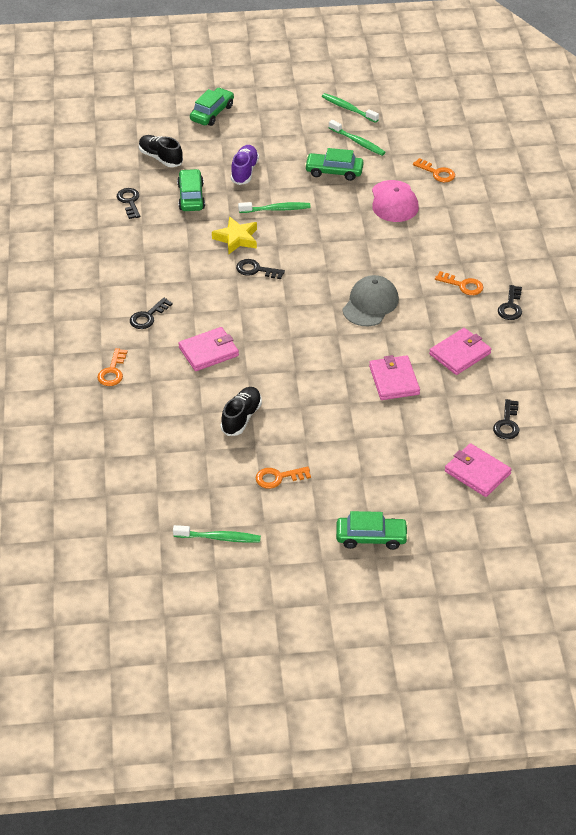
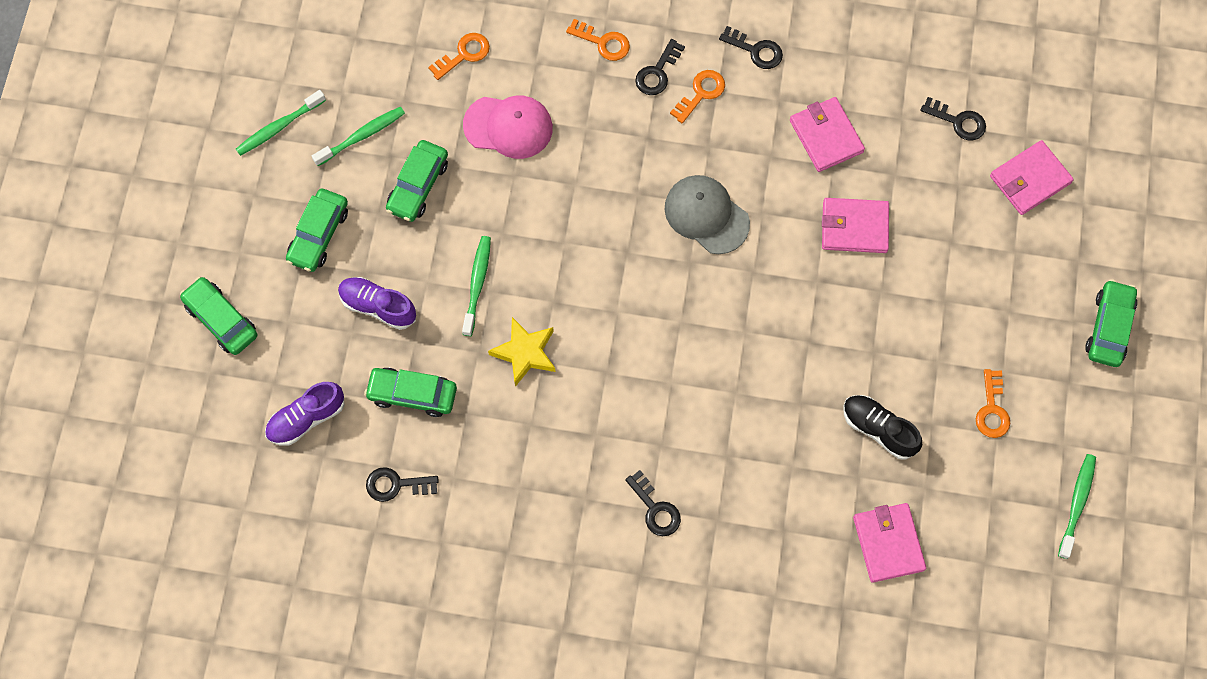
camera: 75 degrees left, 25 degrees up
(112, 371) = (753, 578): orange key -> orange key (603, 42)
(160, 158) = (306, 418): black shoe -> purple shoe
(208, 351) = (745, 443): pink wallet -> pink wallet (888, 543)
(256, 270) = (598, 342): black key -> black key (657, 72)
(283, 138) = (318, 235): none -> green car

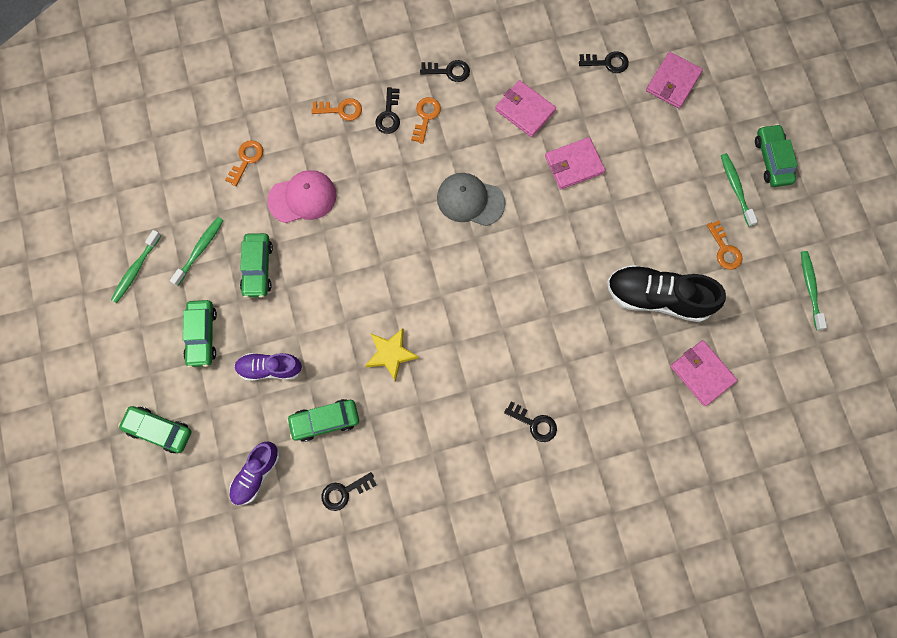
camera: 25 degrees left, 5 degrees up
(477, 284) = (333, 320): green toothbrush -> green toothbrush (735, 188)
(878, 429) = (657, 297): black shoe -> black shoe, size x1.66

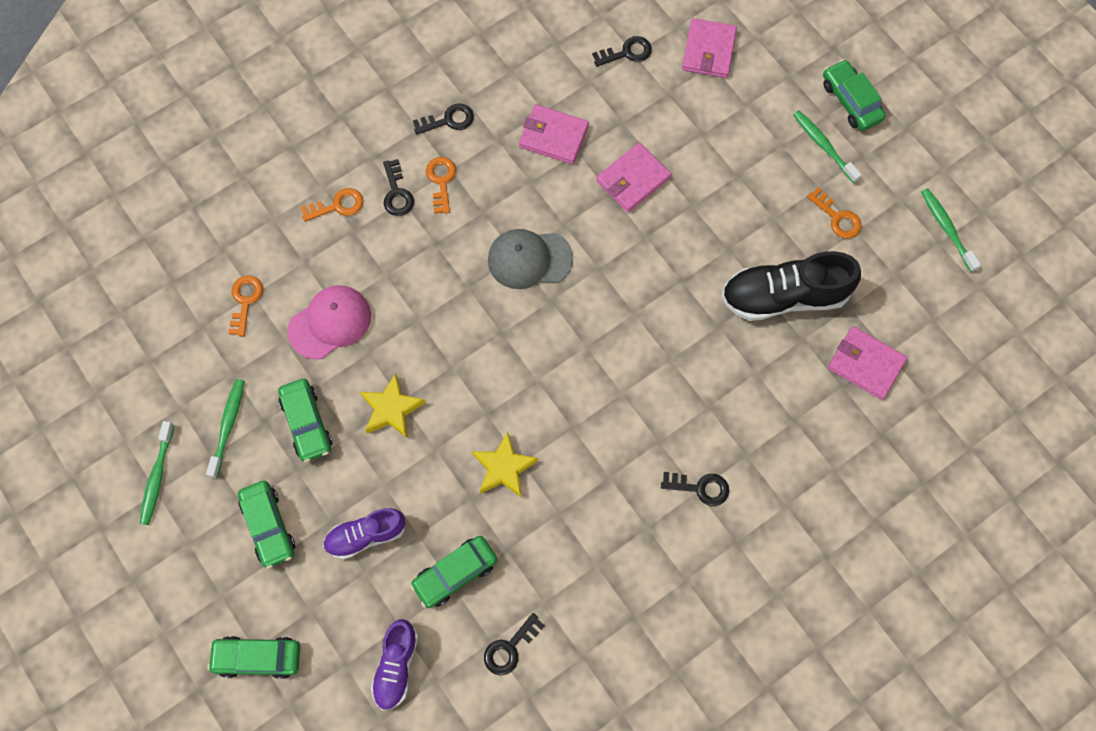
camera: 20 degrees left, 5 degrees down
(324, 279) = (391, 409): none -> yellow star

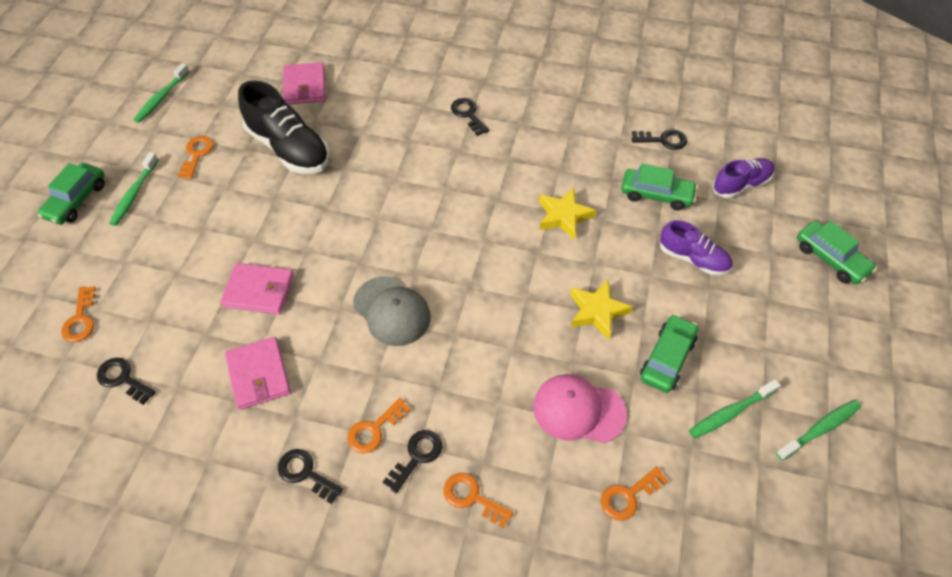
camera: 130 degrees left, 15 degrees down
(268, 526) = (757, 321): green car -> none
(708, 50) = (80, 319): pink wallet -> orange key

